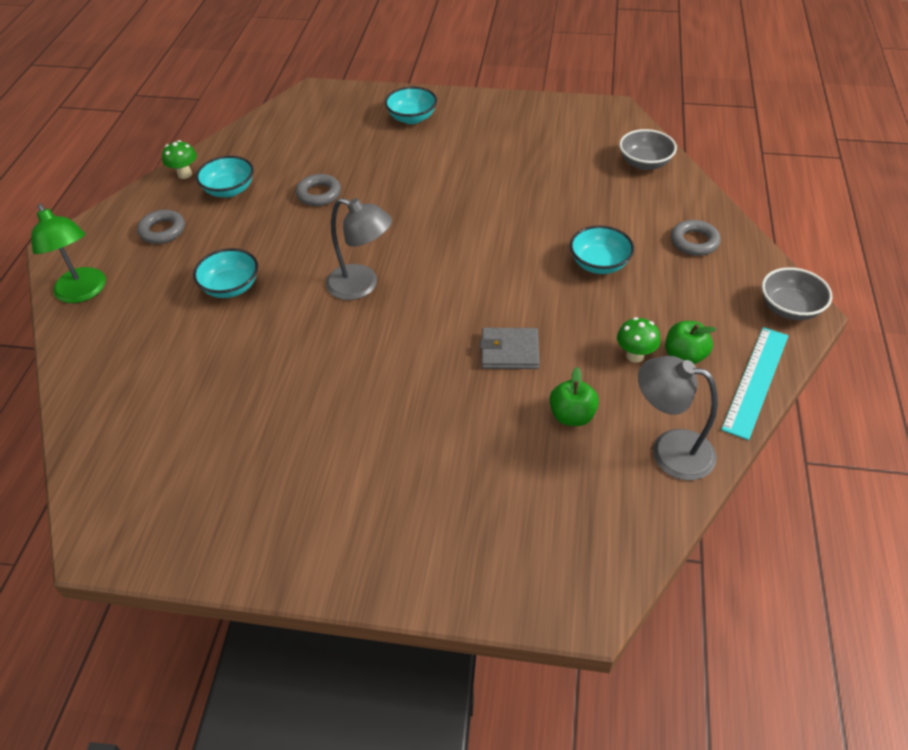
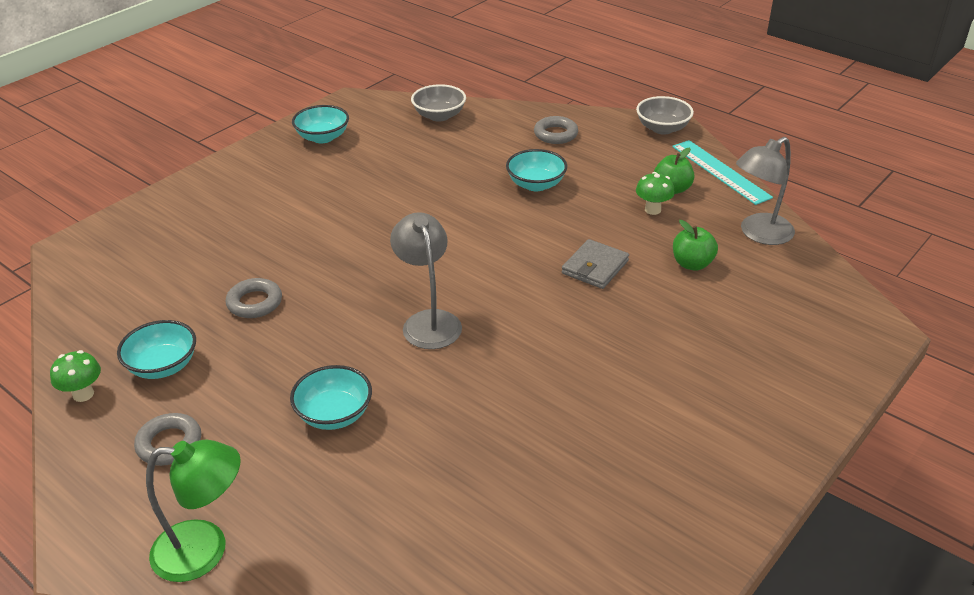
camera: 60 degrees left, 10 degrees down
(362, 286) = (428, 321): grey lamp -> grey lamp turned 75 degrees counterclockwise
(412, 118) = (211, 203): turquoise bowl -> turquoise bowl (323, 137)

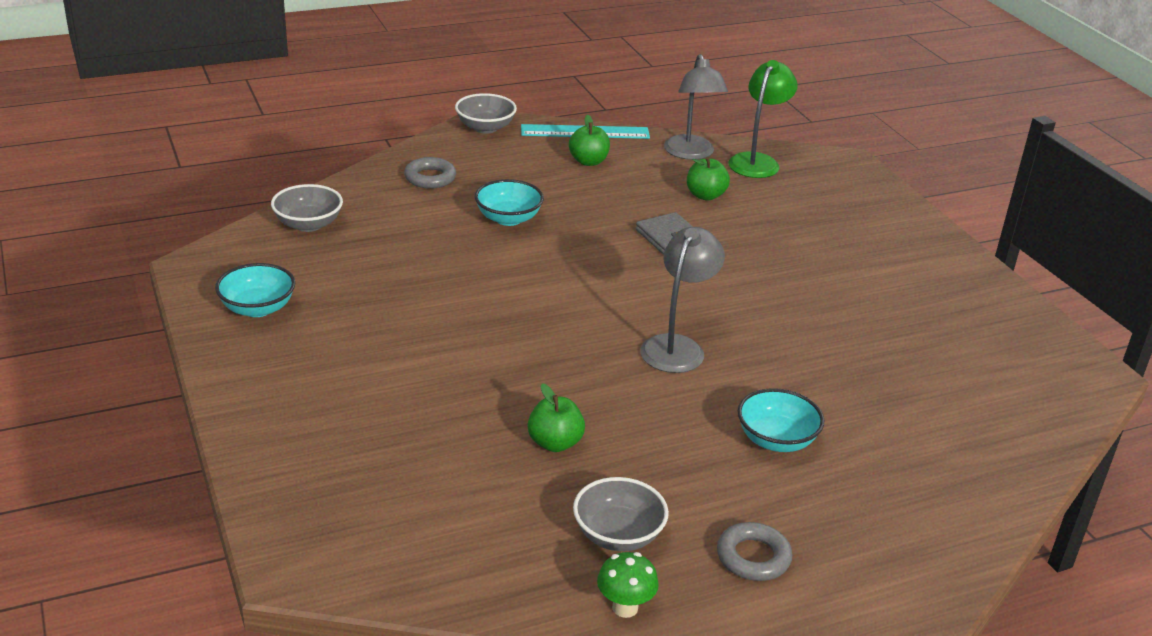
camera: 65 degrees left, 5 degrees down
(163, 366) = (618, 535): turquoise bowl -> grey bowl
(205, 550) = (918, 565): green lamp -> green lamp (757, 161)
(255, 303) = (555, 443): grey ring -> green apple
(428, 321) = (677, 346): grey lamp -> grey lamp turned 105 degrees clockwise
(652, 210) = (611, 181): green mushroom -> none

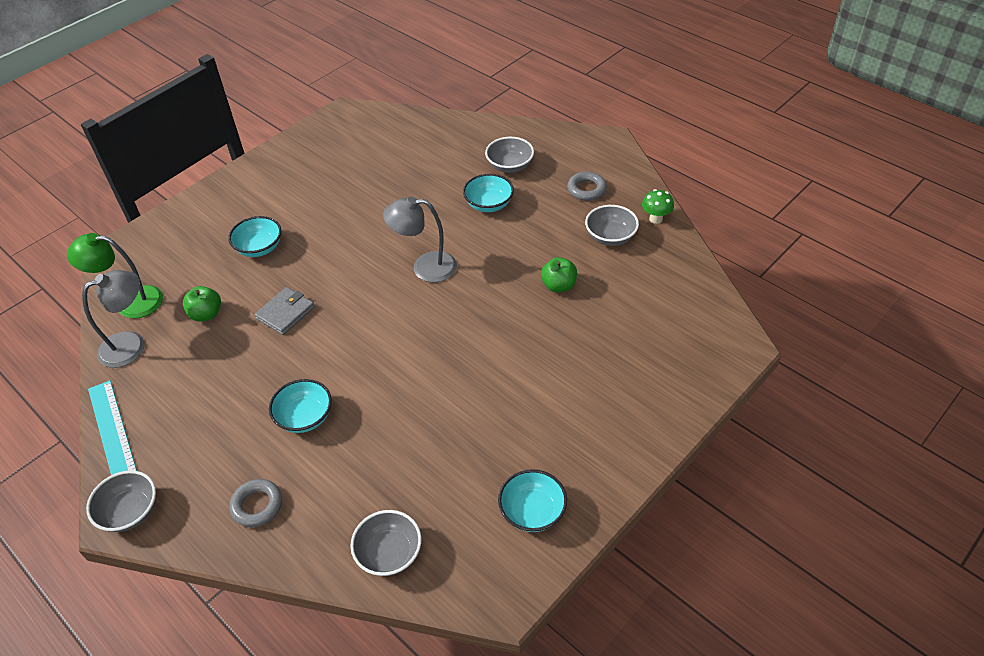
camera: 110 degrees left, 15 degrees up
(588, 161) = (175, 405): green apple -> none
(798, 244) = (259, 248): none -> turquoise bowl
(865, 494) = (510, 166): none -> grey bowl

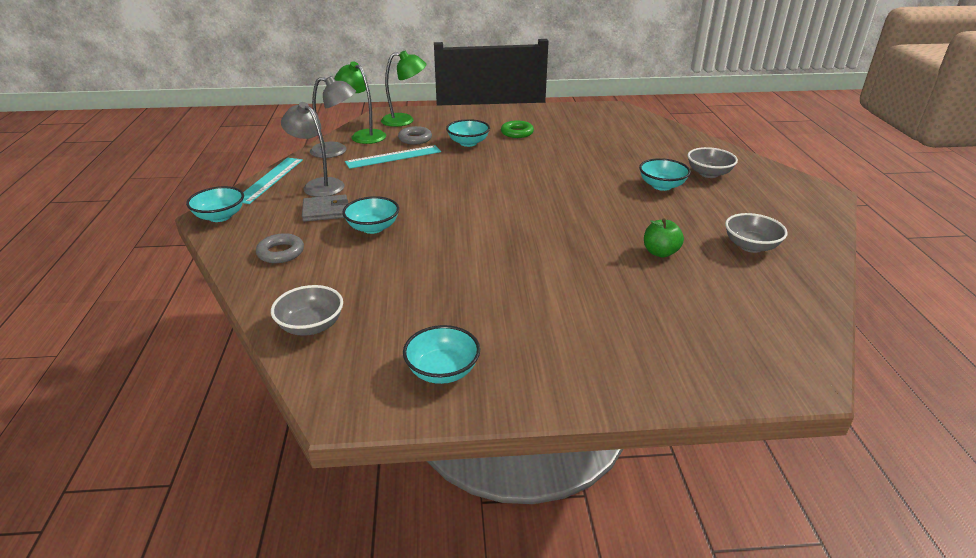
camera: 40 degrees right, 15 degrees down
(130, 512) = (220, 216): grey bowl -> turquoise bowl
(148, 252) = (405, 120): none -> green lamp
(206, 314) = (393, 157): green apple -> turquoise ruler
(285, 313) = (438, 176): grey wallet -> grey wallet (325, 211)
(291, 204) = (517, 133): none -> green ring
(425, 267) = (564, 196): grey lamp -> grey lamp (318, 185)
(586, 189) = (764, 211): grey ring -> grey ring (415, 139)
(656, 219) = (815, 255): green mushroom -> none

